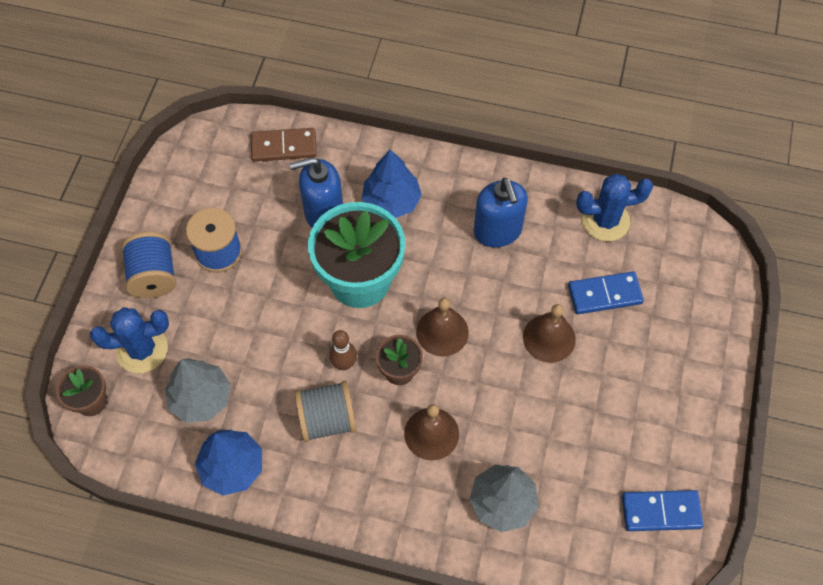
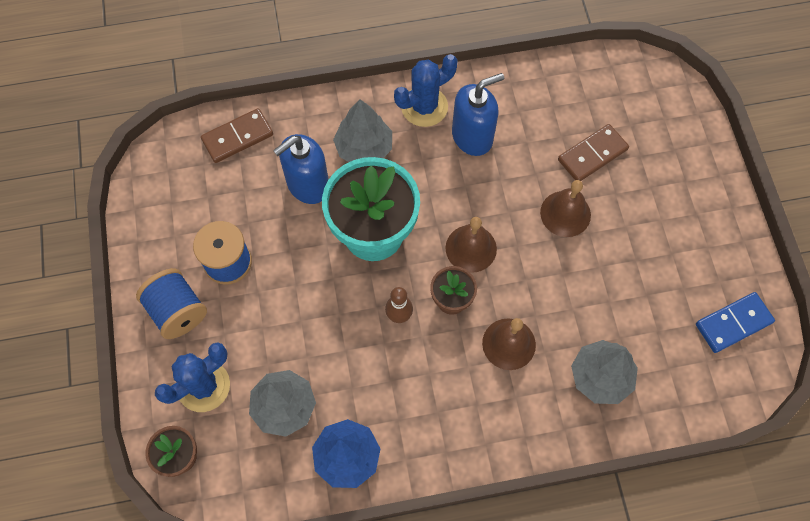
camera: 25 degrees left, 5 degrees up
(327, 419) = (410, 373): grey spool -> none
(391, 201) = (364, 148): blue tree -> grey tree
(497, 231) = (472, 136): blue soap dispenser -> blue soap dispenser turned 75 degrees counterclockwise
(605, 220) = (559, 89): blue cactus -> blue cactus (424, 107)
(605, 295) = (592, 155): blue domino -> brown domino

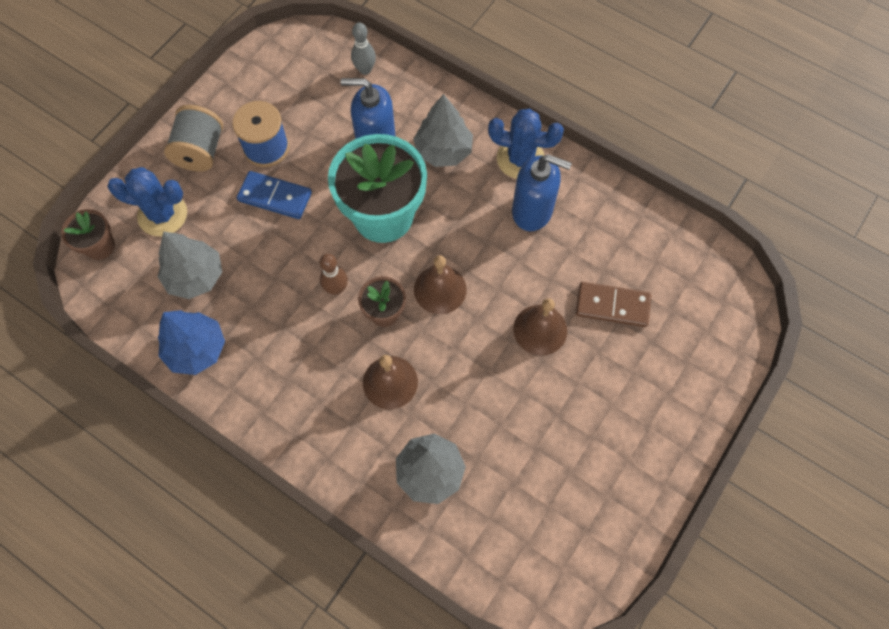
camera: 45 degrees right, 0 degrees up
(177, 311) = (200, 151): blue spool -> grey spool
(237, 137) = (365, 70): brown domino -> grey bowling pin
(733, 323) = (581, 537): blue domino -> blue domino (275, 197)

